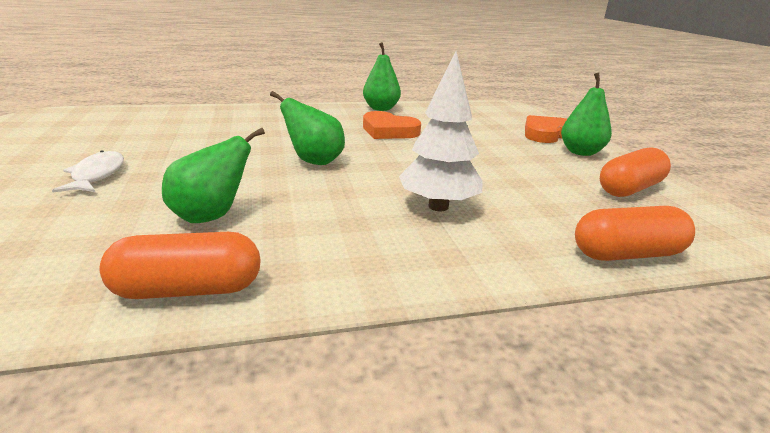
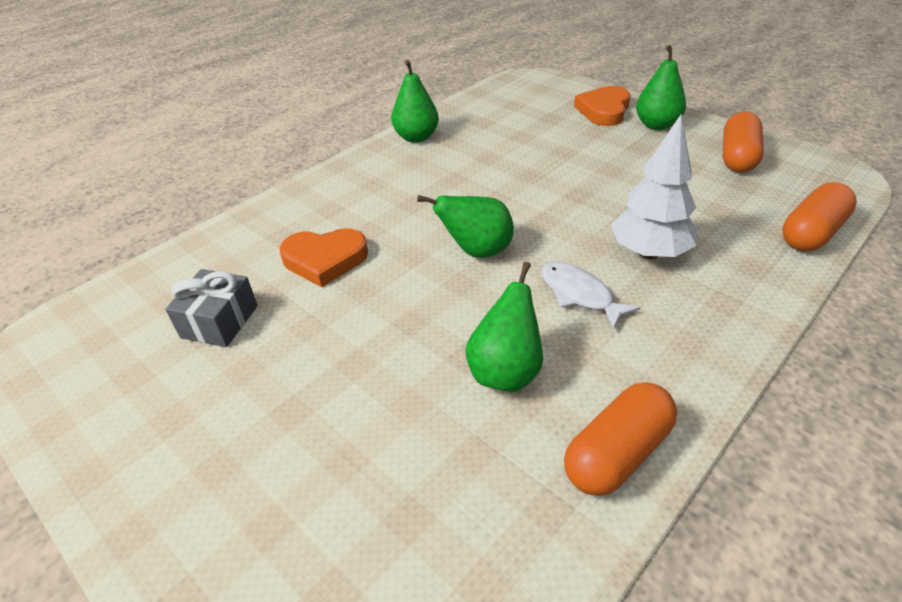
camera: 30 degrees left, 15 degrees up
(97, 175) = (306, 391): white fish -> white fish (579, 294)
(123, 136) = (219, 321): none -> grey gift
(389, 131) = (474, 171): orange heart -> orange heart (325, 260)

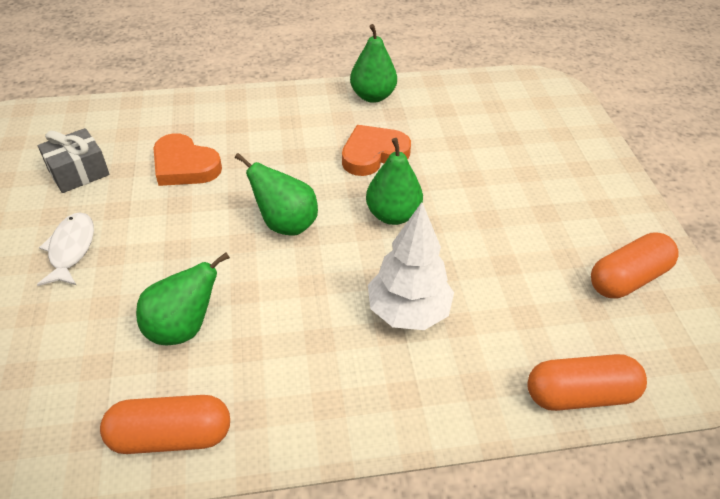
camera: 35 degrees right, 5 degrees up
(579, 294) = (307, 308): white fish -> white fish (71, 249)
(604, 110) = (569, 156): orange heart -> orange heart (373, 154)
(656, 125) = (597, 199): green pear -> green pear (393, 215)

